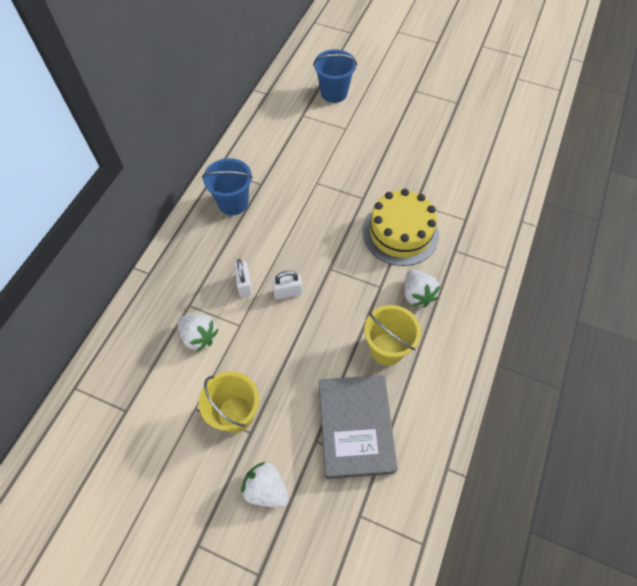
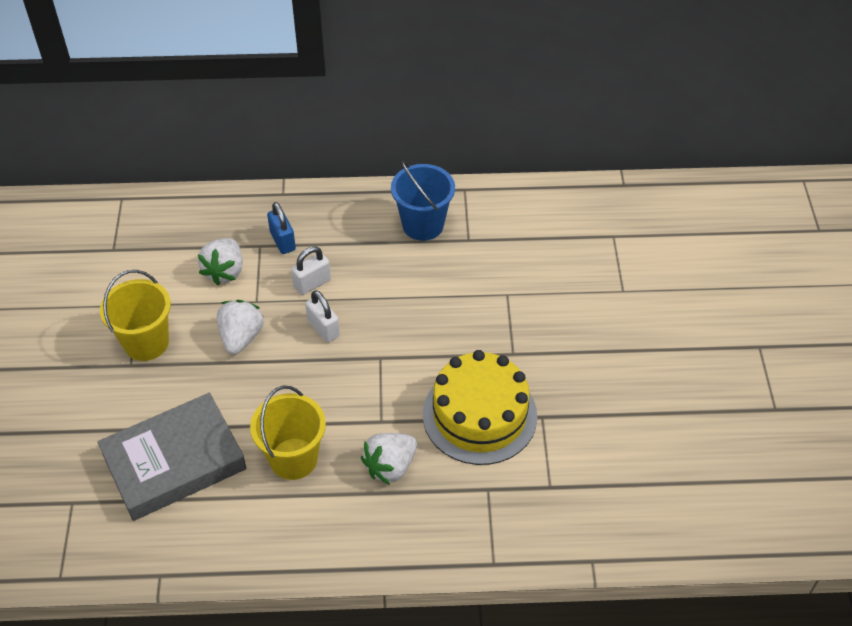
camera: 65 degrees right, 10 degrees down
(194, 289) = (282, 241): none -> blue padlock
(266, 489) = (72, 404): white strawberry -> white strawberry (241, 337)
(334, 93) = (679, 254): blue bucket -> none

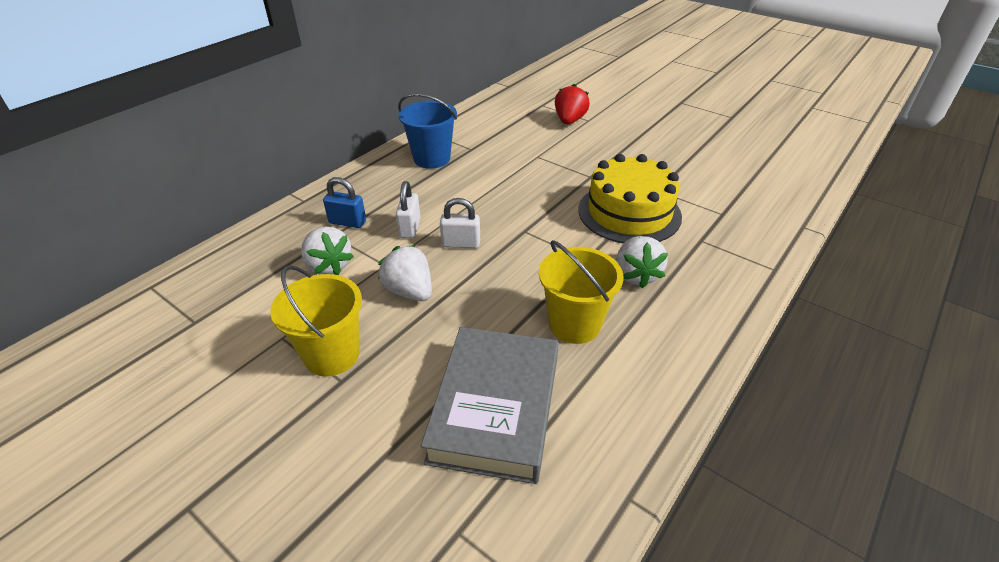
camera: 50 degrees left, 10 degrees down
(604, 277) = (569, 121): none -> red strawberry

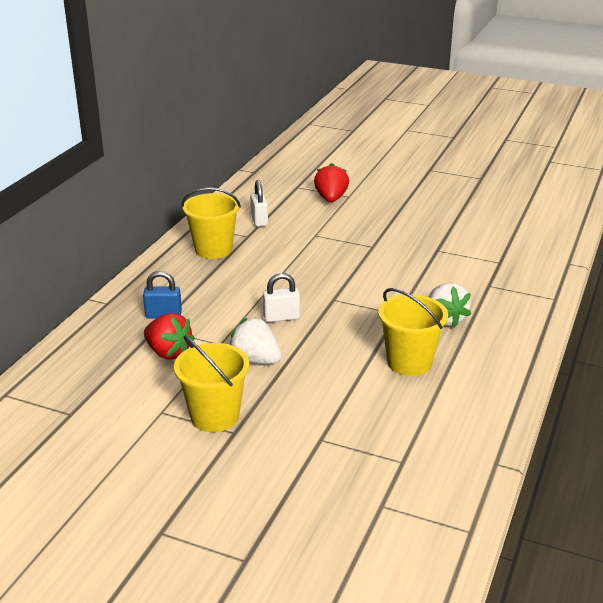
camera: 15 degrees left, 10 degrees down
(328, 266) = (168, 352): white strawberry -> red strawberry
(410, 228) = (226, 311): white padlock -> white padlock (259, 220)
(432, 159) = (213, 249): blue bucket -> yellow bucket
(495, 408) = (372, 428): grey book -> none
(629, 213) = (420, 272): yellow cake -> none

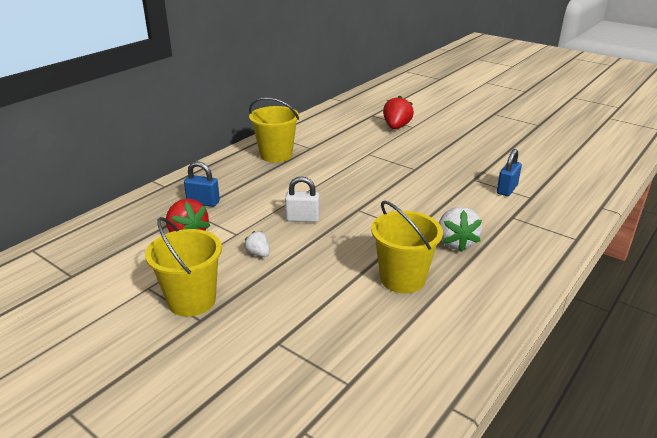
camera: 15 degrees right, 0 degrees up
(255, 360) = (258, 254): white strawberry -> white strawberry, size x0.55
(259, 220) = (327, 137): white padlock -> none
(473, 257) = (507, 189): none -> blue padlock

